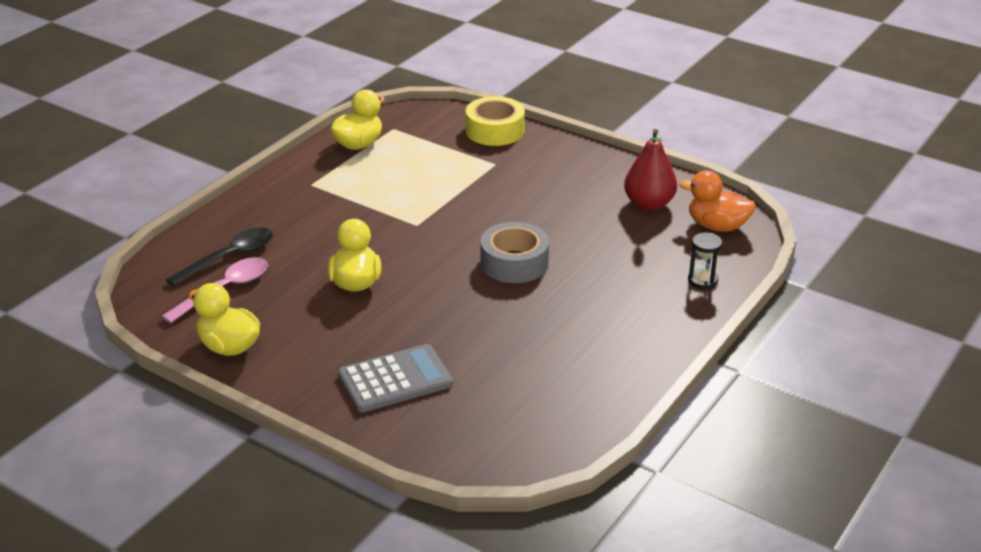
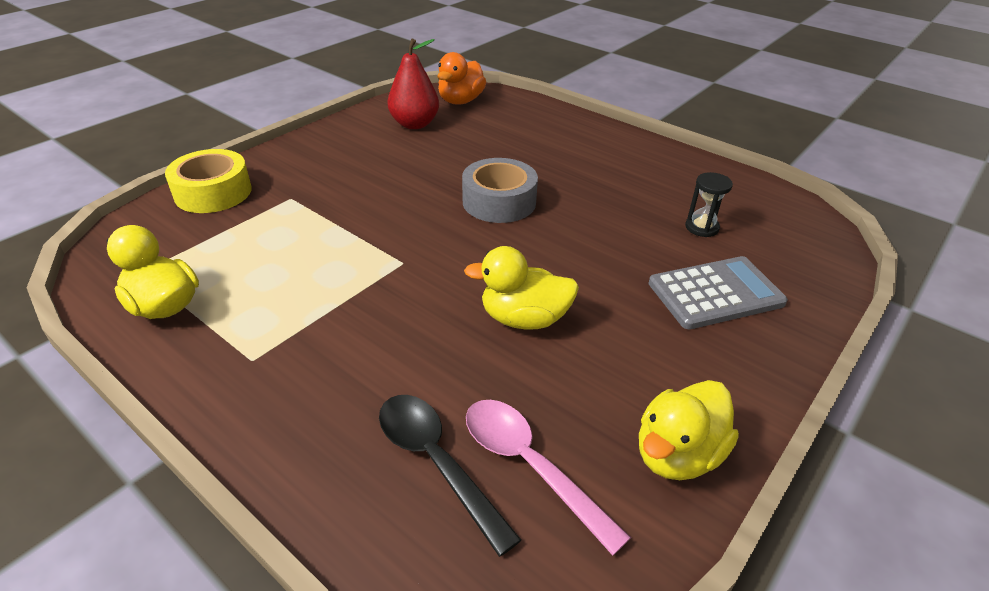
camera: 85 degrees left, 5 degrees up
(395, 379) = (715, 293): grey calculator -> grey calculator turned 90 degrees clockwise
(702, 280) = (540, 116): black hourglass -> black hourglass (701, 227)

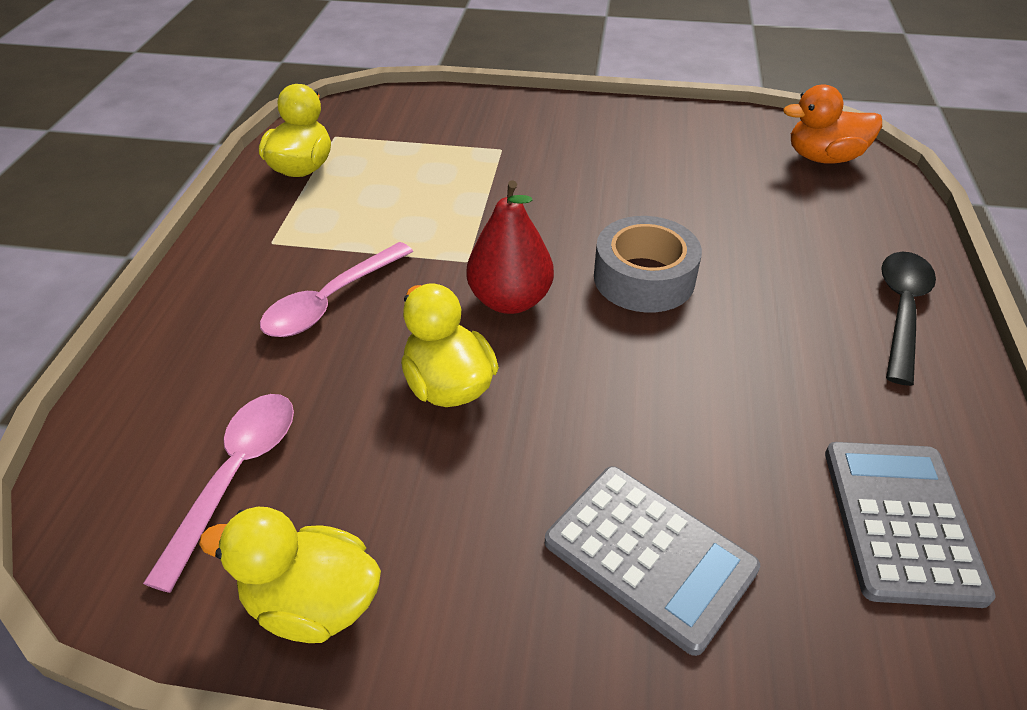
camera: 60 degrees right, 5 degrees up
(213, 192) = (466, 109): yellow tape -> none
(374, 347) = (331, 301): none -> pink spoon
(414, 124) = (724, 152): red pear -> red pear (510, 300)
(437, 463) = (209, 408): black spoon -> black spoon (901, 311)
(701, 227) = (799, 492): black hourglass -> none
(736, 209) = (900, 521): none -> grey calculator

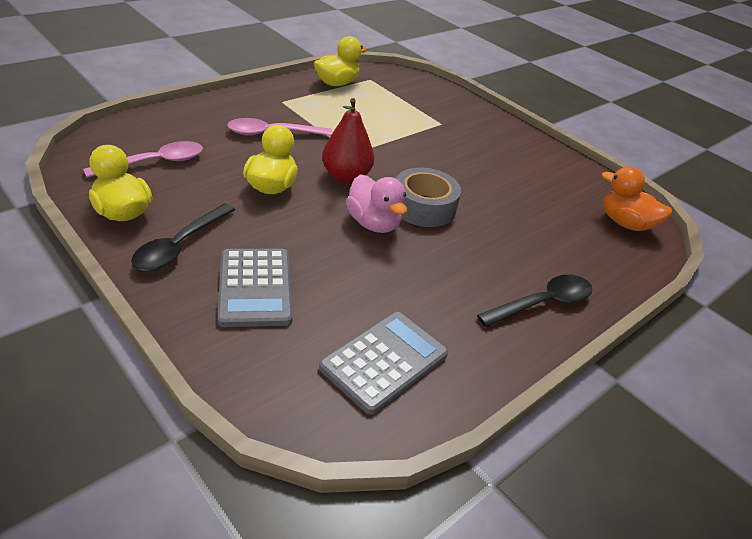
camera: 35 degrees right, 5 degrees down
(472, 580) = (180, 245): none -> black spoon
(631, 343) = (373, 223): none -> pink duck

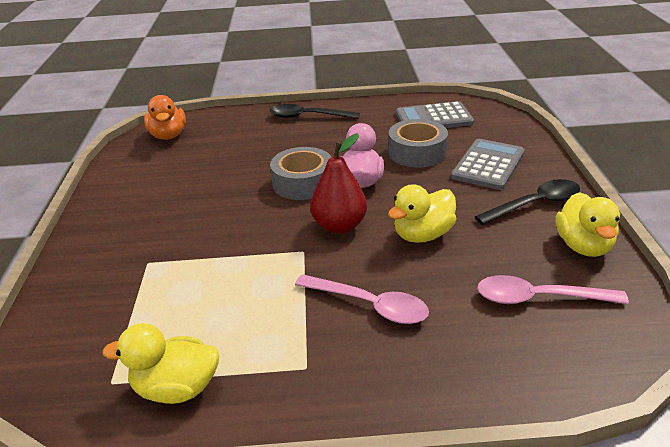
camera: 135 degrees left, 5 degrees down
(352, 282) = (417, 152): none -> grey tape

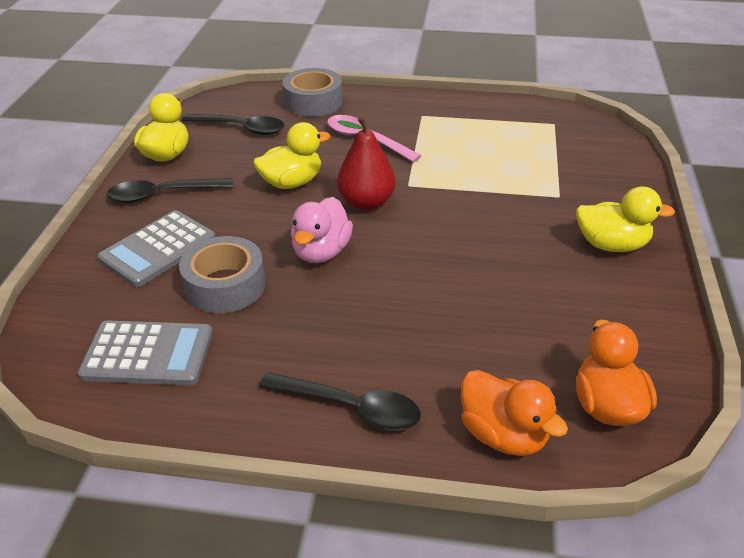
camera: 170 degrees left, 5 degrees up
(177, 388) = (507, 116): yellow duck -> yellow duck (611, 245)
(227, 119) = (503, 435): none -> orange duck
(303, 183) = (391, 262): grey tape -> grey tape (313, 102)
(539, 298) = (240, 128): pink spoon -> black spoon

